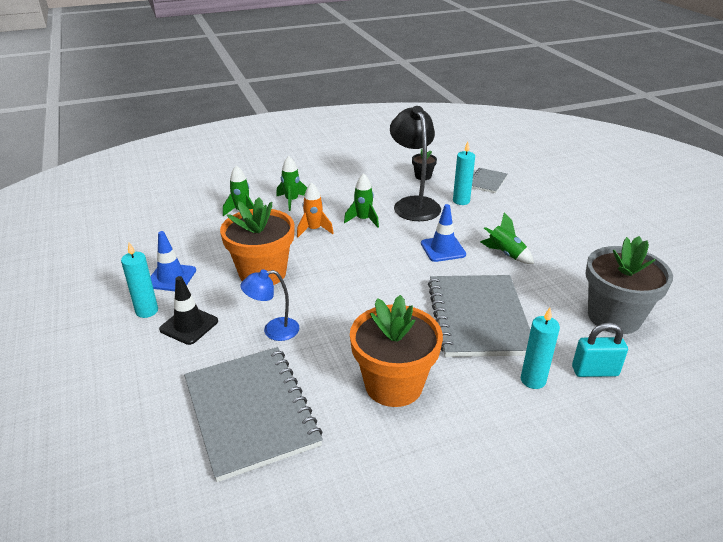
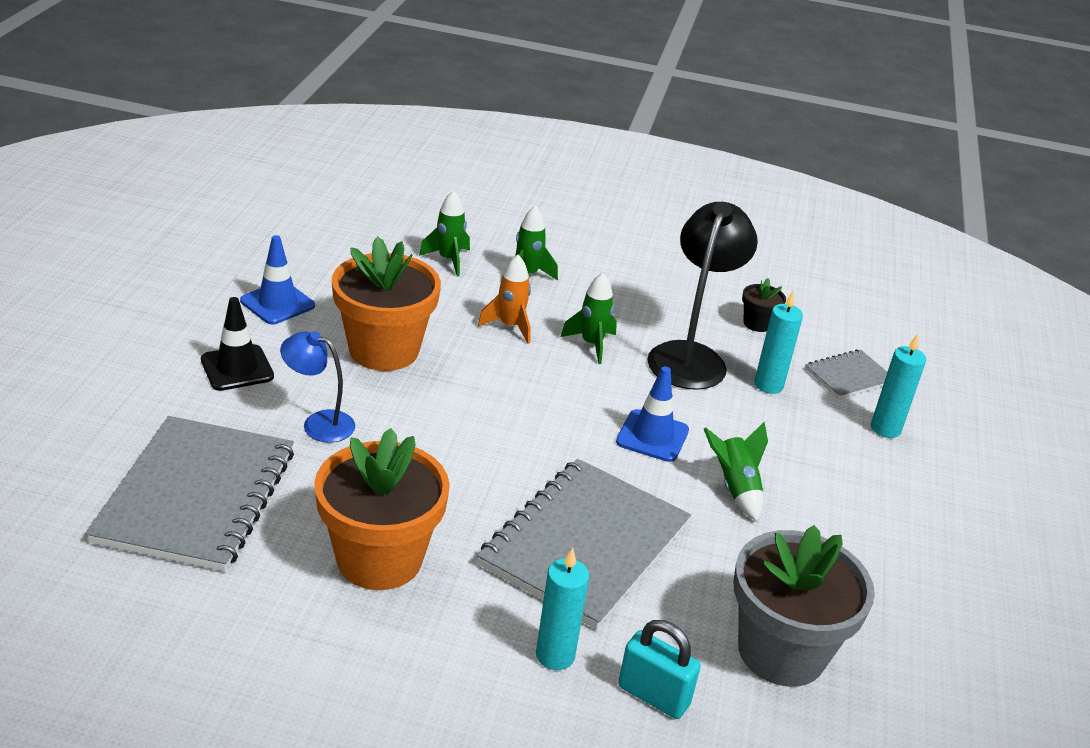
camera: 30 degrees right, 0 degrees up
(147, 311) = (212, 329): turquoise candle -> turquoise candle (885, 429)

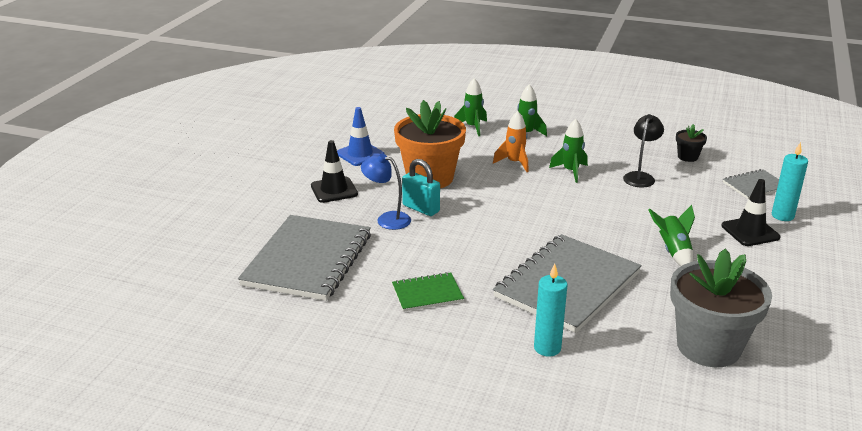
camera: 10 degrees right, 5 degrees down
(379, 559) = (427, 294): orange flower pot -> green notebook
(652, 436) = (614, 223): blue traffic cone -> none
(653, 695) = (616, 372): turquoise padlock -> turquoise padlock (421, 208)
(691, 356) = (640, 177): black lamp -> black lamp, size x0.57
(768, 385) = (696, 192): turquoise candle -> none
(841, 455) = (750, 232): none -> black traffic cone

